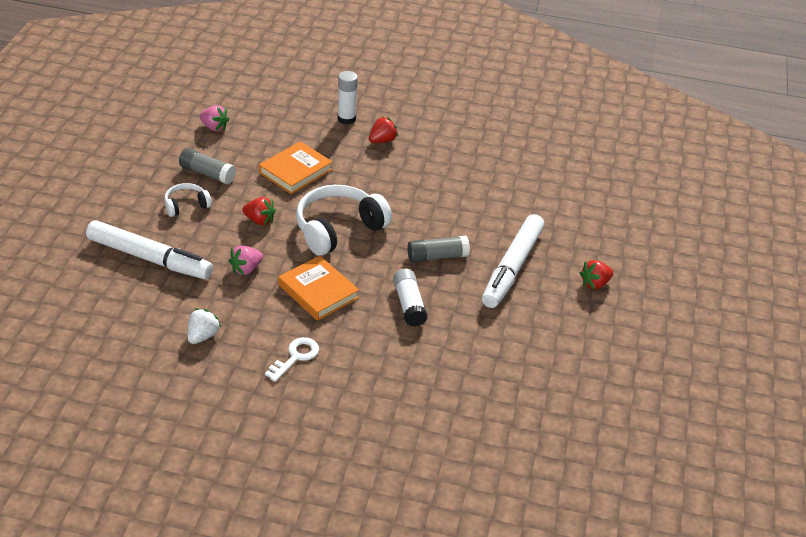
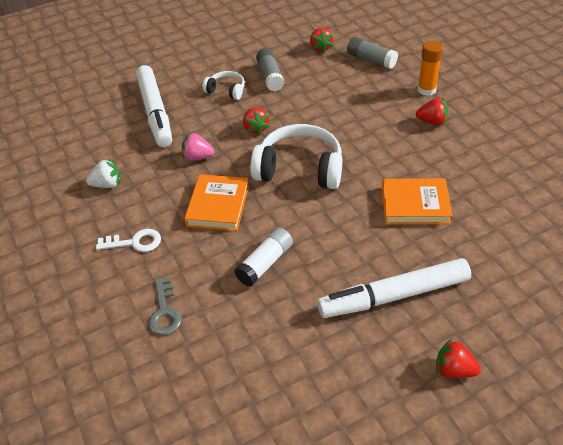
camera: 55 degrees right, 5 degrees up
(214, 127) = (320, 48): pink strawberry -> red strawberry
(295, 171) = (331, 108): orange book -> orange book (415, 205)
(346, 119) = (426, 90): white glue stick -> orange glue stick
(389, 380) = (164, 312): none -> grey key
(437, 257) = (343, 241): grey glue stick -> grey glue stick (371, 60)

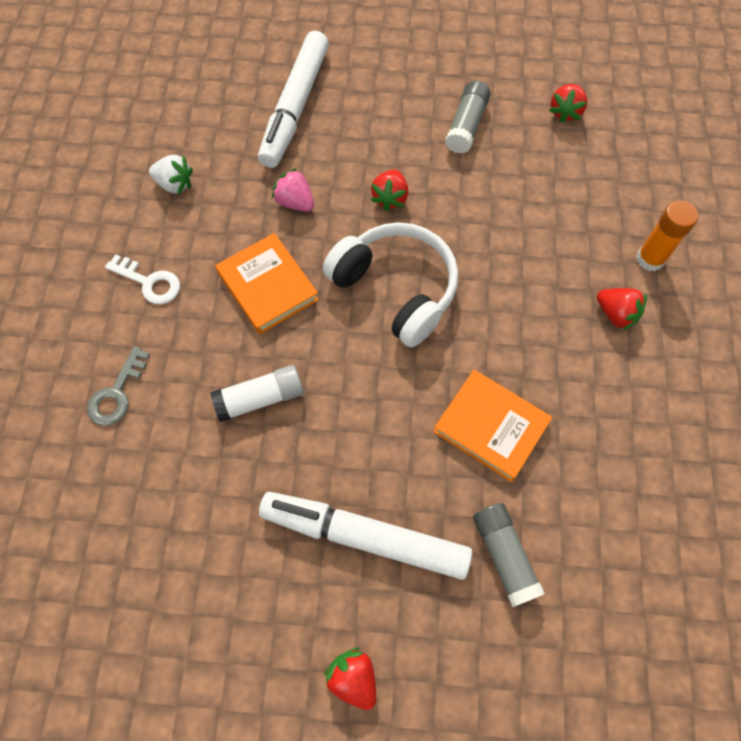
camera: 30 degrees right, 20 degrees up
(218, 206) = (268, 286): orange book -> orange book turned 75 degrees counterclockwise
(226, 90) = (398, 119): white headphones -> none
(371, 60) = (615, 168): grey glue stick -> grey glue stick (504, 555)

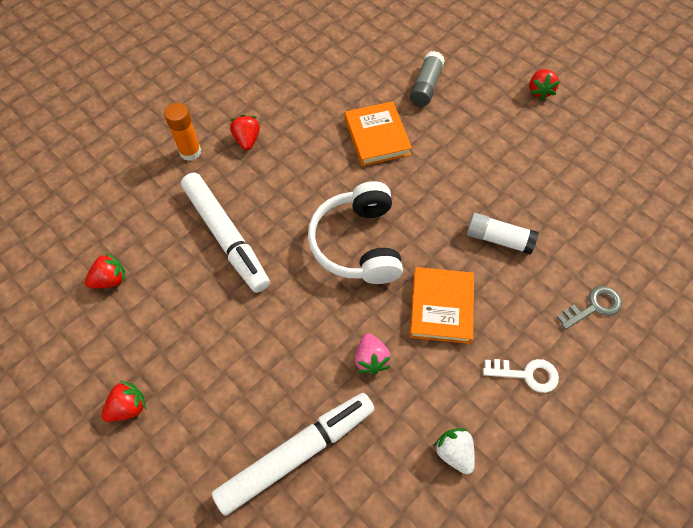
camera: 140 degrees left, 5 degrees down
(149, 282) = (526, 374): white key -> white key turned 120 degrees clockwise
(365, 536) = (490, 136): white marker -> white marker (226, 236)
(390, 198) = (300, 309): red strawberry -> red strawberry (128, 407)
(466, 125) = (187, 325): grey glue stick -> none

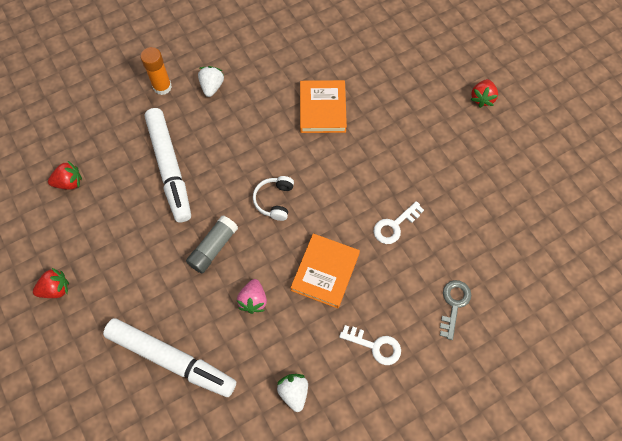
camera: 15 degrees right, 5 degrees up
(247, 140) = (212, 87): red strawberry -> white strawberry
(296, 454) = (171, 359): white marker -> white marker turned 45 degrees clockwise
(357, 243) = (274, 200): white headphones -> white headphones, size x0.51
(426, 86) = (381, 71): grey glue stick -> grey glue stick (213, 248)
(498, 239) = (394, 226): white glue stick -> white key
(593, 306) = (454, 304): grey key -> grey key turned 60 degrees counterclockwise

